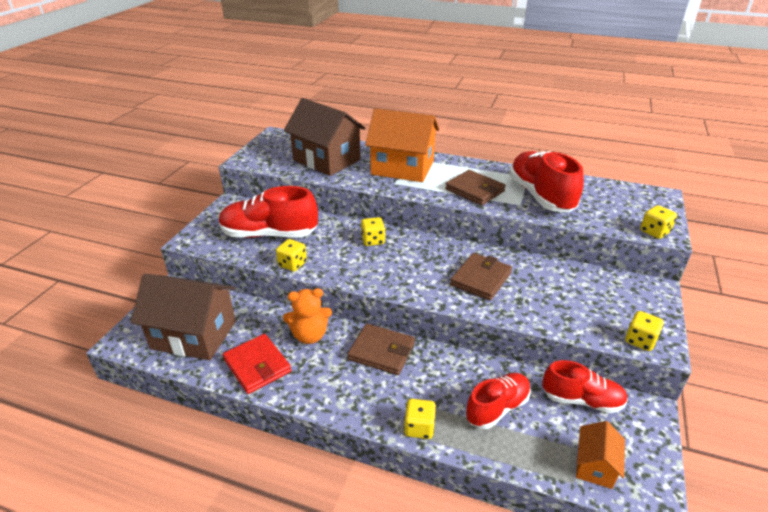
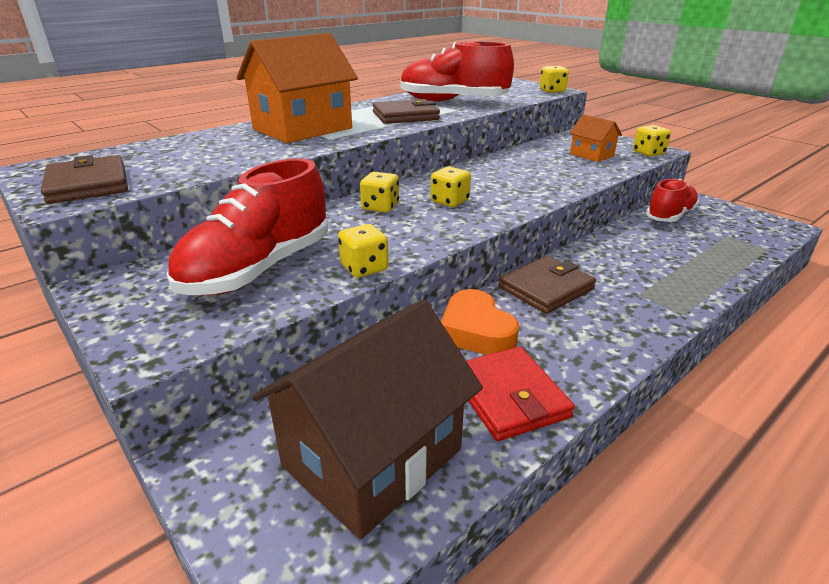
camera: 60 degrees left, 5 degrees down
(257, 366) = (509, 396): red wallet -> red wallet turned 75 degrees clockwise
(310, 335) = (476, 331): orange teddy bear -> orange heart
(326, 160) = (197, 155): brown house -> none
(419, 427) = (682, 300): yellow dice -> yellow dice (450, 201)
(481, 279) = (516, 178): brown wallet -> brown wallet (88, 184)
(497, 408) = (667, 252): red shoe -> none
(595, 465) = (749, 235): orange house -> orange house (591, 155)

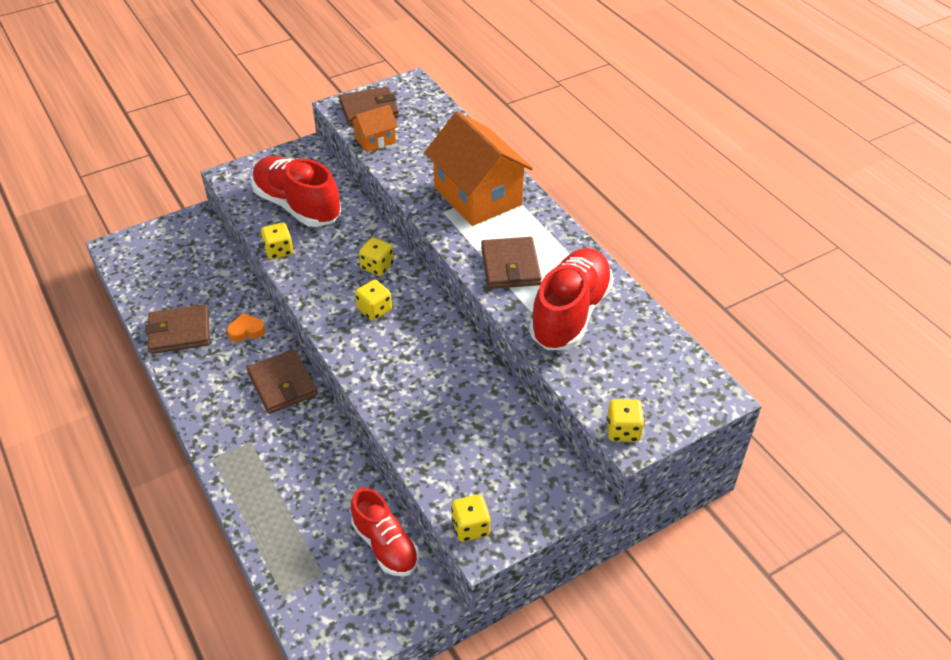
camera: 100 degrees right, 15 degrees up
(372, 457) = (166, 273): brown house -> none
(476, 331) = (246, 331): orange heart -> orange heart, size x0.60
(509, 396) = (179, 332): red wallet -> brown wallet
(591, 155) = (477, 462): orange house -> orange house (375, 140)

